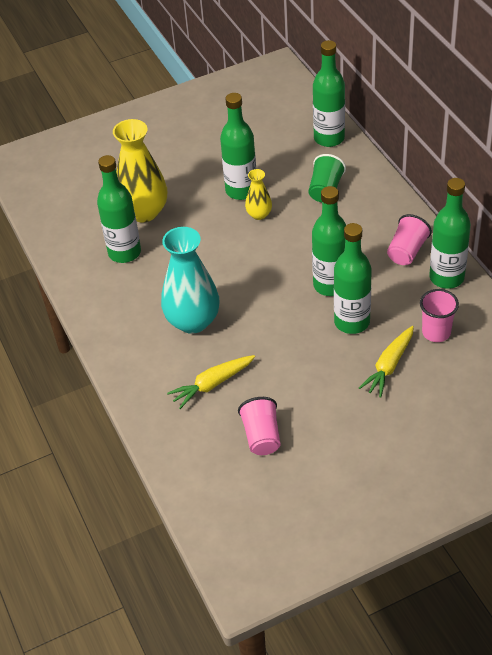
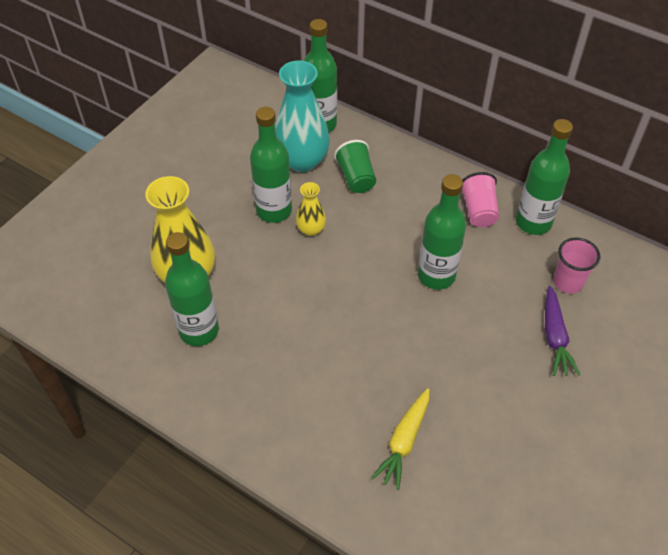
camera: 35 degrees left, 5 degrees up
(193, 321) = (330, 377): turquoise vase -> turquoise vase (302, 160)
(261, 436) = (497, 476): pink cup -> none
(352, 322) = (486, 306): green bottle -> none
(389, 366) = (555, 337): yellow carrot -> purple carrot

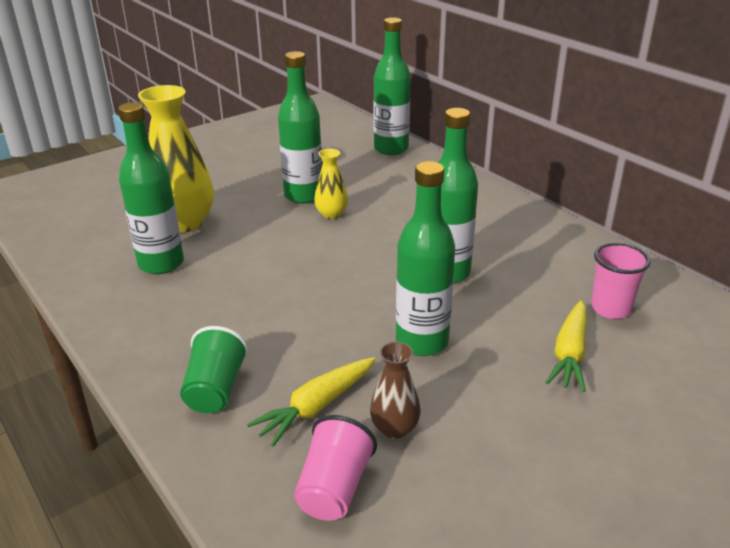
camera: 20 degrees right, 20 degrees down
(302, 160) = (356, 168): turquoise vase -> none
(356, 178) = (403, 188): green cup -> green cup (215, 389)
(465, 443) = (394, 428): none -> brown vase
(478, 211) = (526, 232): pink cup -> pink cup (334, 488)
(533, 222) = (589, 252): green bottle -> green bottle (422, 342)
(555, 337) = (569, 354): purple carrot -> yellow carrot

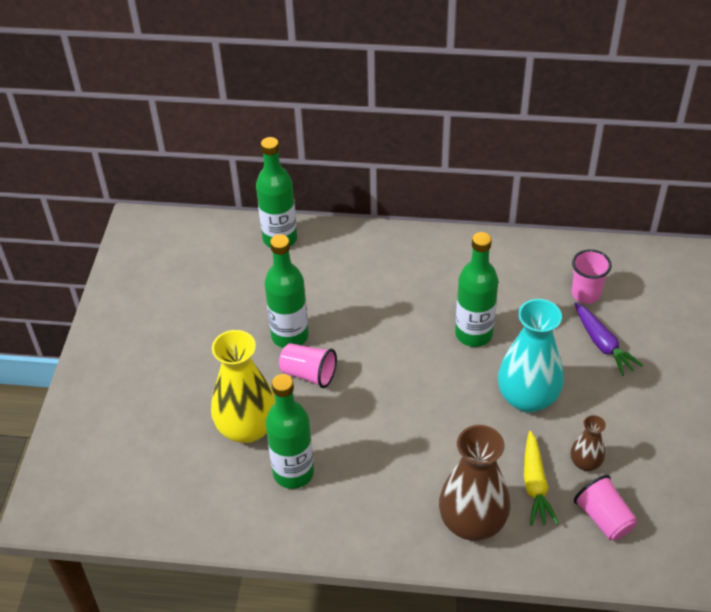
camera: 45 degrees left, 15 degrees up
(215, 389) = (472, 522): green cup -> brown vase
(277, 221) = (309, 374): none -> pink cup
(331, 214) = (336, 339): yellow vase -> none
(422, 342) = (527, 398): green bottle -> turquoise vase
(569, 354) = (603, 344): yellow carrot -> purple carrot

